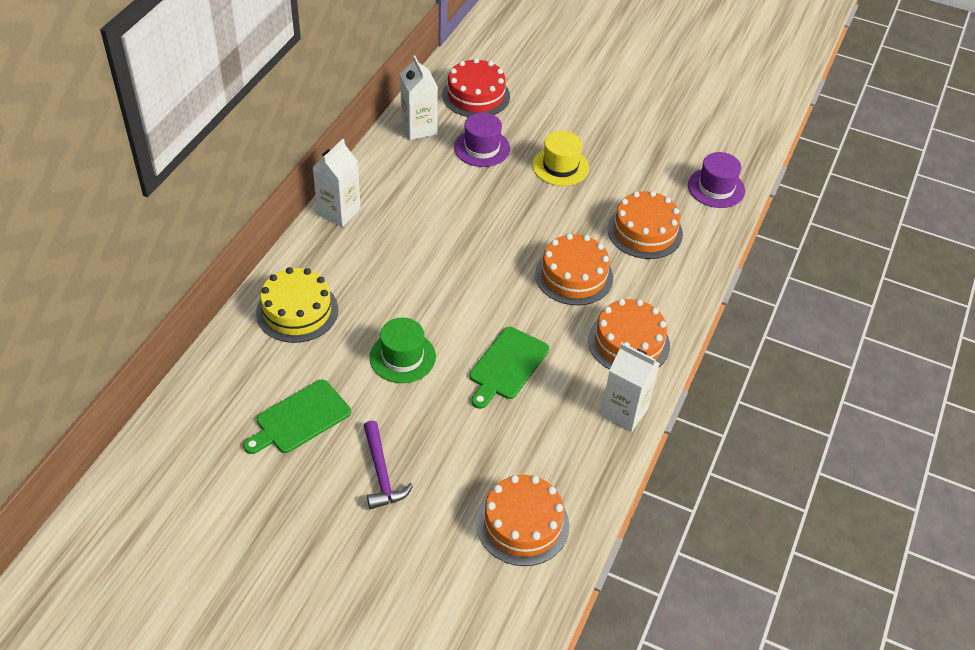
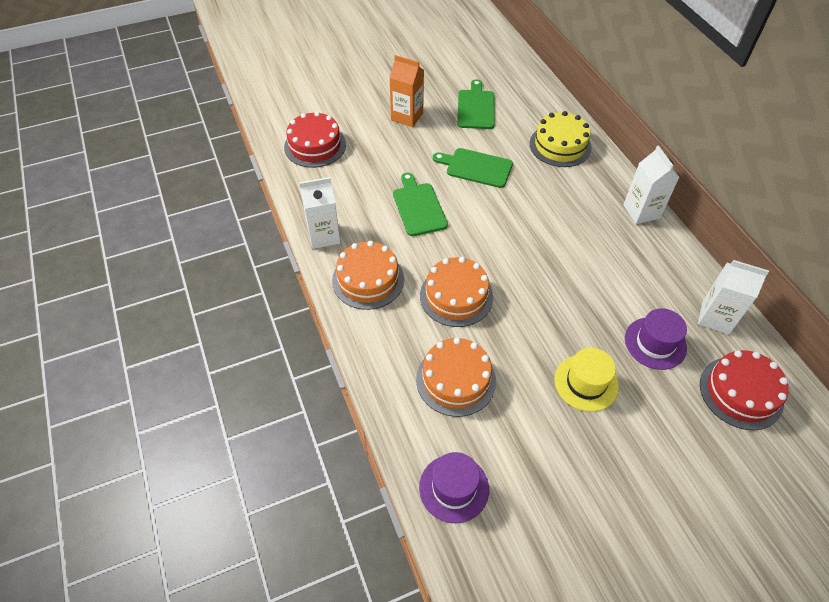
camera: 135 degrees right, 5 degrees up
(381, 473) = (407, 116): purple hammer -> orange carton
(402, 357) = (476, 167): green hat -> green cutting board
(522, 524) = (315, 146): orange cake -> red cake

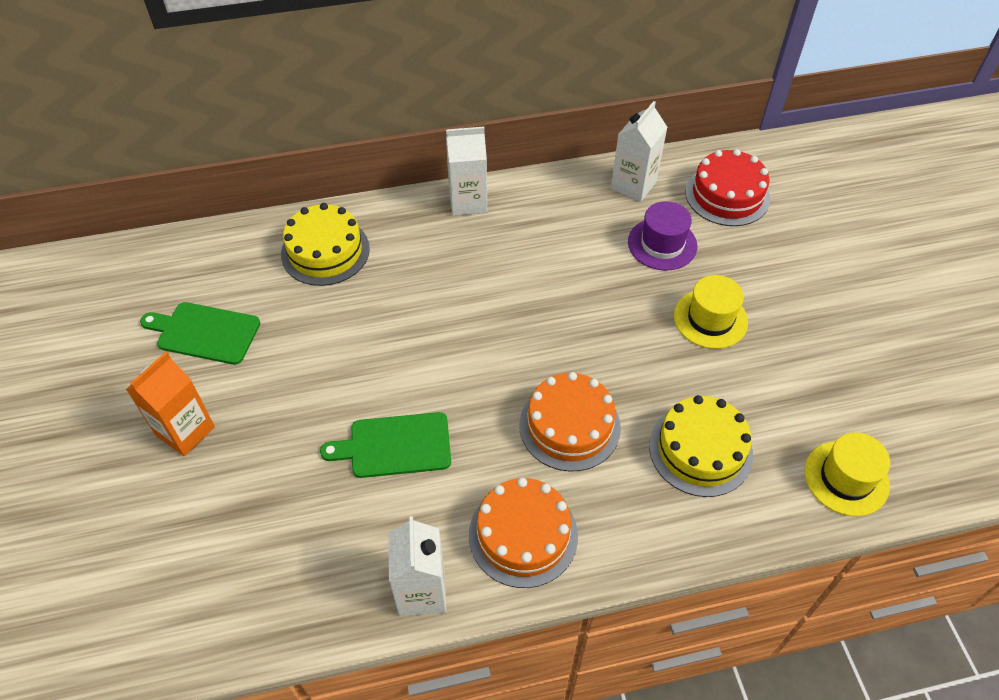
camera: 80 degrees left, 0 degrees up
(315, 146) = (202, 588): red cake -> none
(454, 488) = (846, 478): purple hat -> yellow hat
(456, 380) = (700, 450): orange cake -> yellow cake
(476, 167) = (336, 357): green cutting board -> none

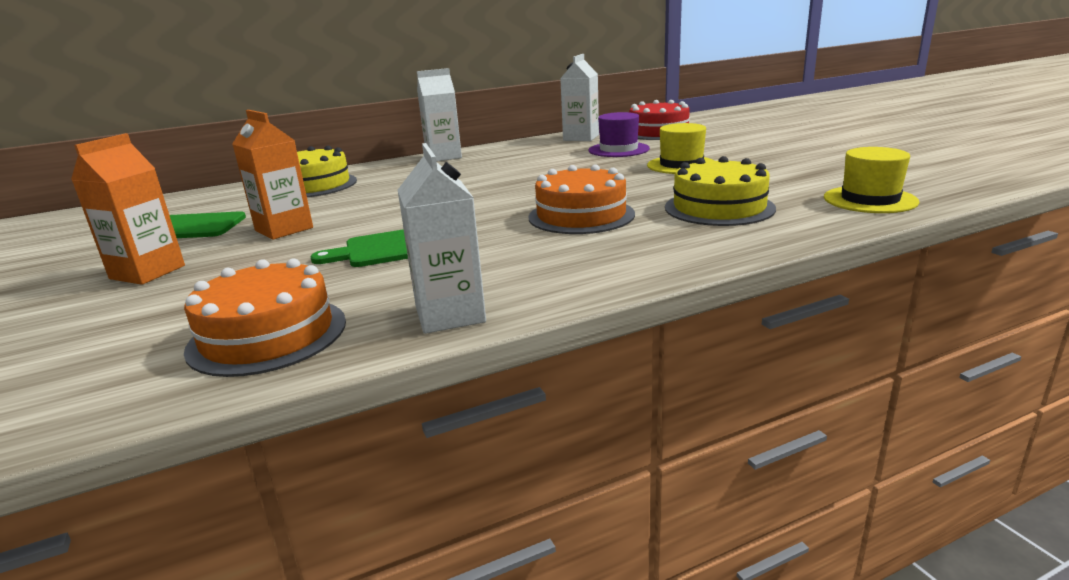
camera: 10 degrees left, 30 degrees down
(296, 368) = (284, 229): none -> orange carton
(523, 535) = (561, 267): orange cake -> orange cake (268, 335)

